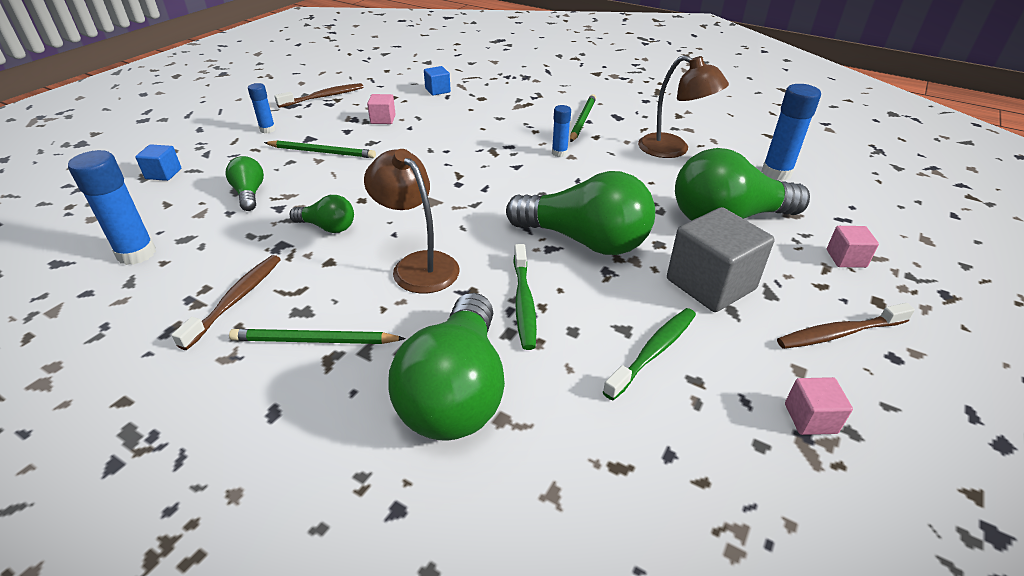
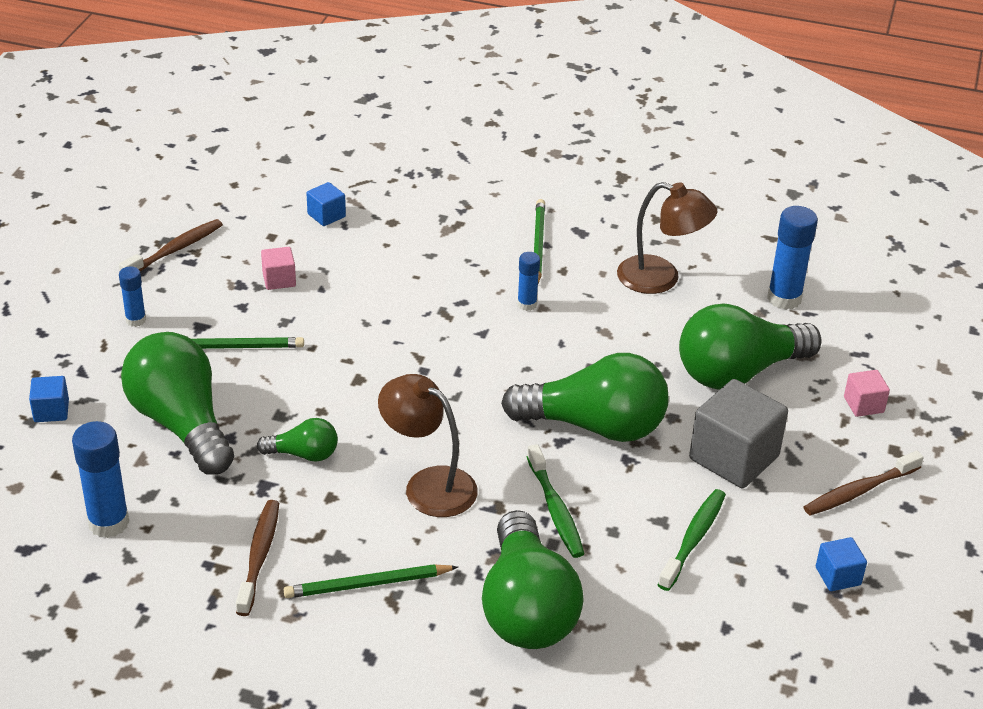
camera: 15 degrees left, 0 degrees up
(249, 194) = (181, 423): green light bulb -> green light bulb, size x2.07
(810, 418) = (838, 576): pink cube -> blue cube

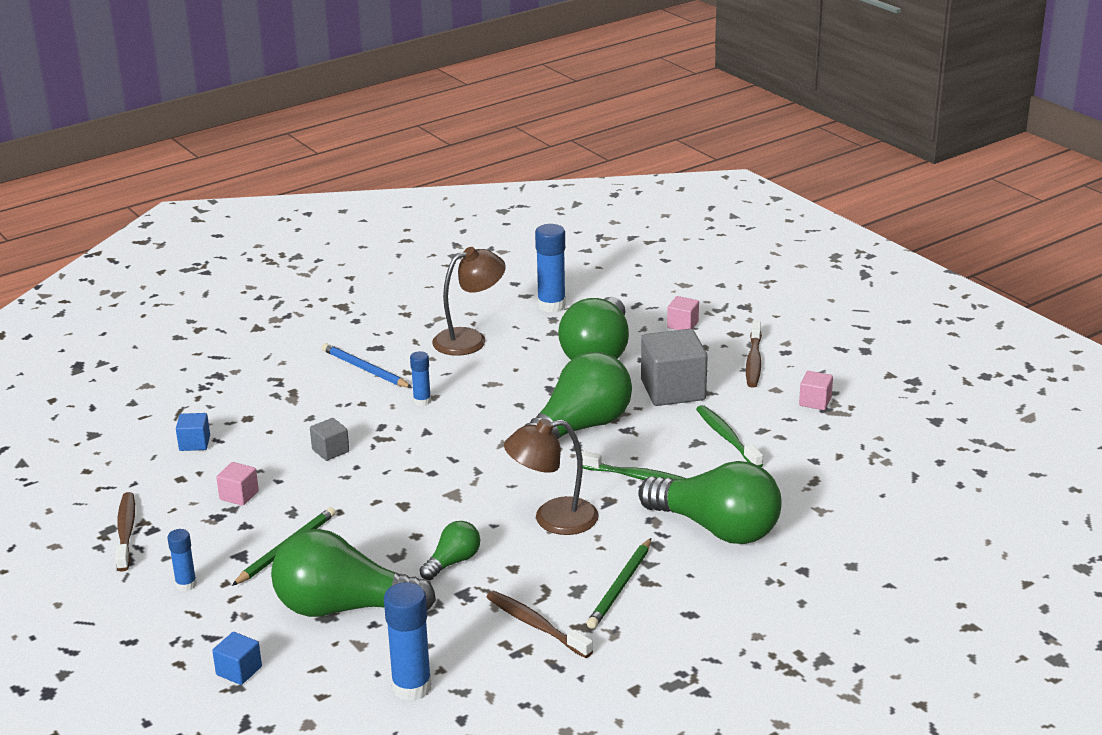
camera: 50 degrees left, 10 degrees down
(394, 293) = (330, 451): none -> grey cube
(538, 244) = (365, 369): green pencil -> blue pencil
(838, 576) = (815, 402): blue cube -> pink cube

